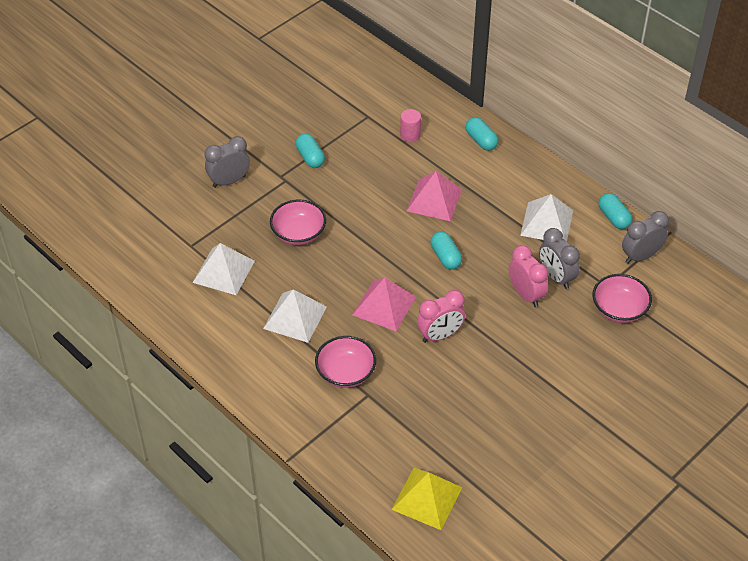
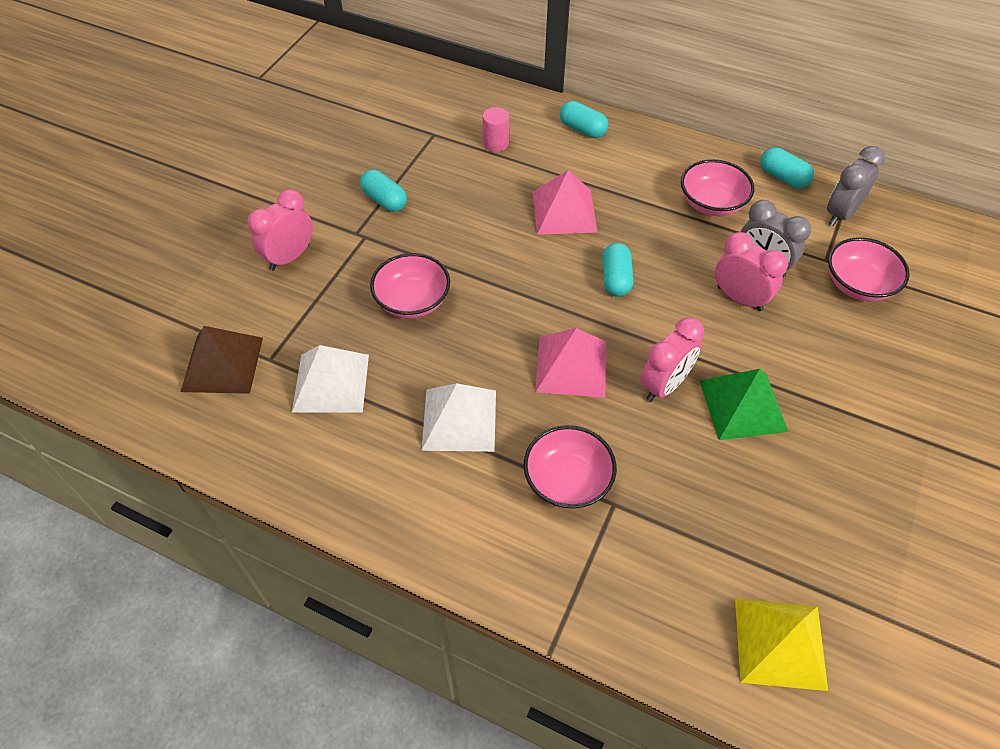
camera: 20 degrees left, 5 degrees up
(160, 240) = (222, 364): none -> brown pyramid
(229, 181) = (290, 257): grey clock -> pink clock
(445, 257) = (616, 279): turquoise capsule -> turquoise capsule turned 45 degrees clockwise
(485, 363) = (743, 405): none -> green pyramid
(547, 223) = (711, 203): white pyramid -> pink bowl

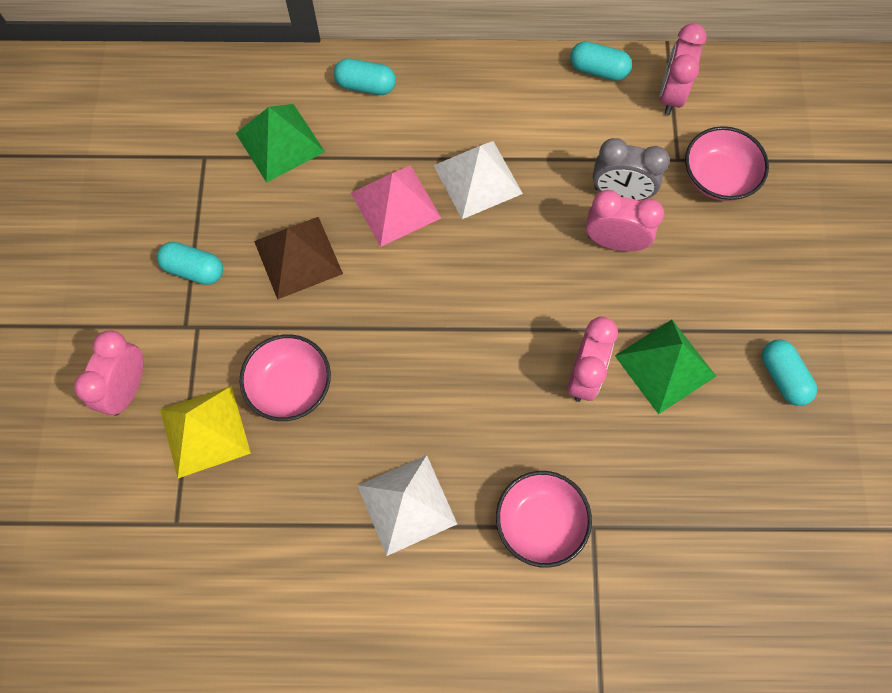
camera: 25 degrees left, 15 degrees up
(222, 364) = (127, 552): brown pyramid -> brown pyramid (298, 257)
(331, 382) = (256, 521): white pyramid -> white pyramid (477, 179)
(496, 143) = (280, 142): pink cylinder -> green pyramid
(571, 366) = (487, 393): pink pyramid -> none
(616, 279) = (485, 269): turquoise capsule -> turquoise capsule (783, 377)
(711, 203) = (541, 133): pink bowl -> none
(779, 643) = (788, 597): yellow pyramid -> yellow pyramid (204, 431)
(841, 213) = (671, 95): grey clock -> pink clock

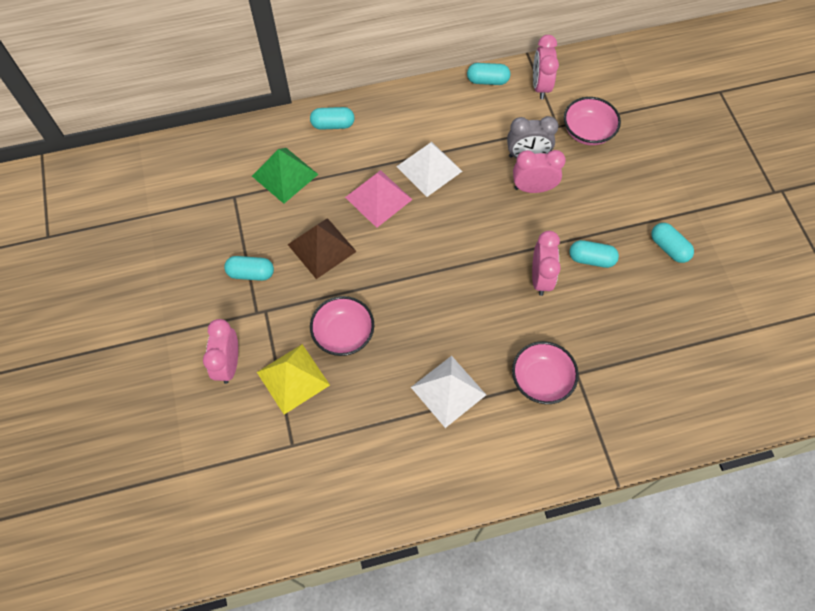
camera: 15 degrees left, 5 degrees down
(665, 366) = (591, 259): green pyramid -> turquoise capsule

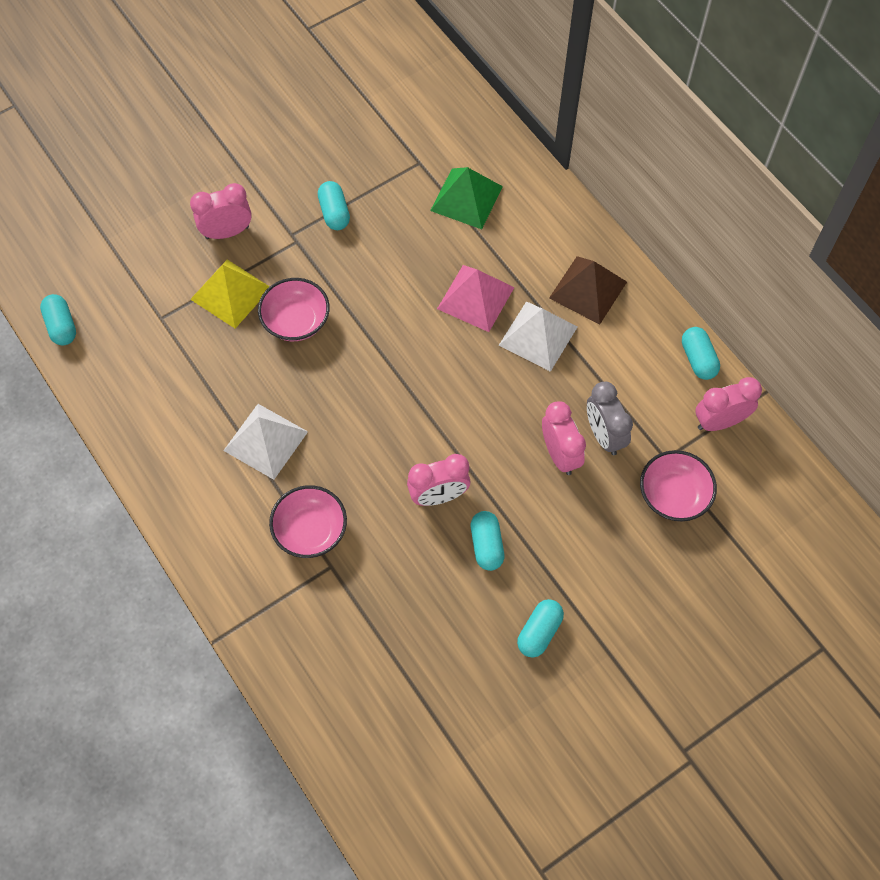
camera: 70 degrees right, 0 degrees up
(321, 248) = (390, 265): brown pyramid -> brown pyramid (588, 289)
(333, 124) = (554, 220): turquoise capsule -> turquoise capsule (61, 326)

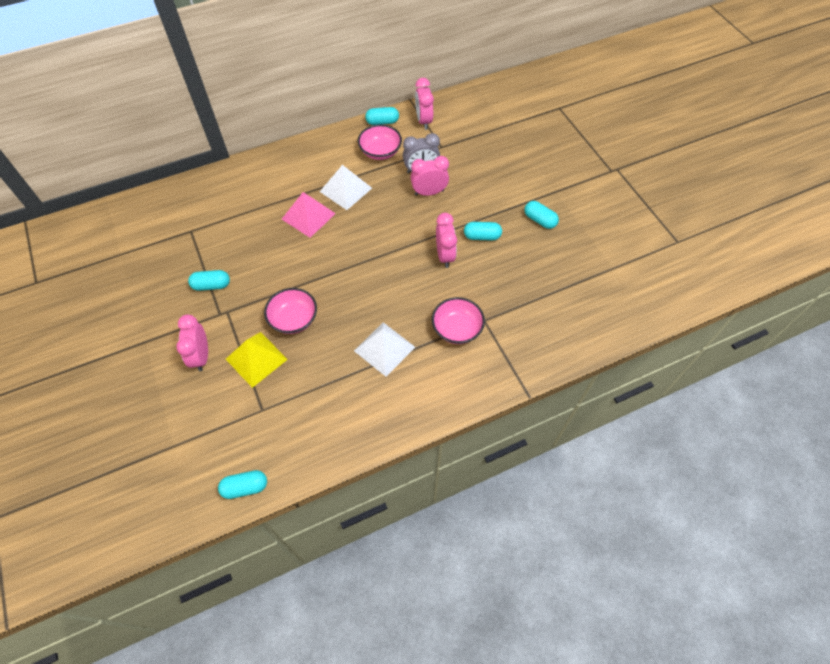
camera: 80 degrees left, 5 degrees down
(466, 198) = (230, 209): green pyramid -> none
(588, 289) = (321, 161): brown pyramid -> none
(673, 495) = (464, 148): pink bowl -> pink bowl (380, 152)

